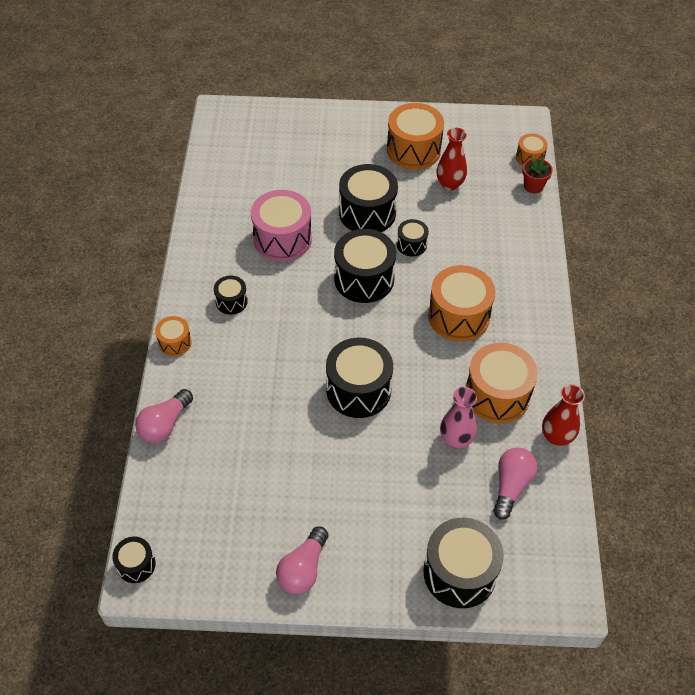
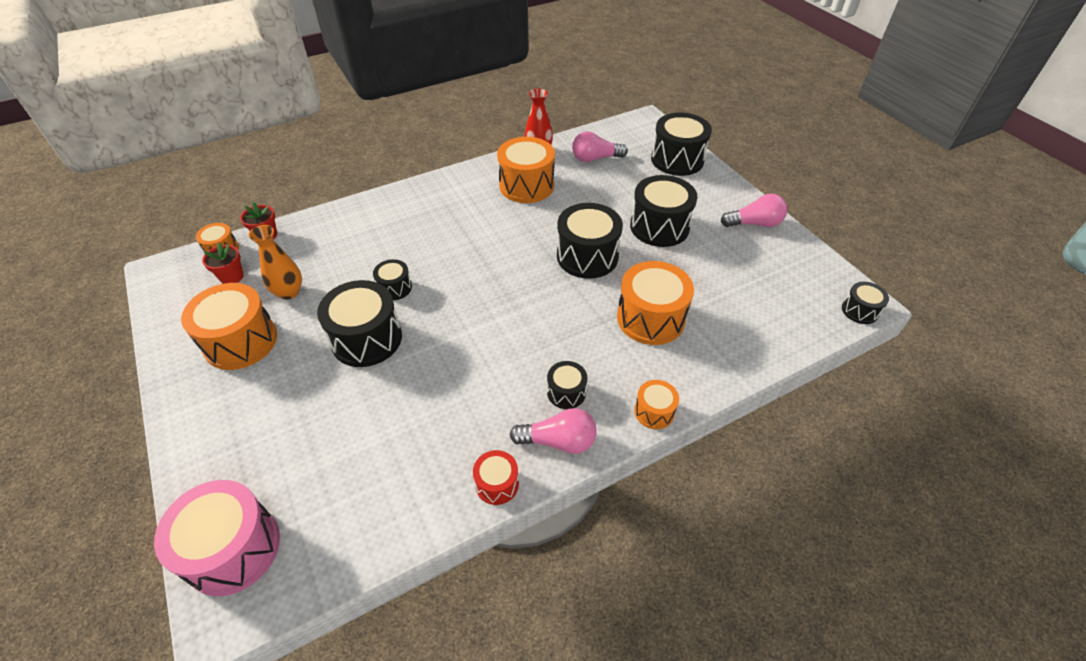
camera: 120 degrees left, 5 degrees down
(165, 424) = (740, 364): pink light bulb -> pink light bulb (558, 441)
(197, 236) = (497, 484): none -> red drum
(282, 239) = (449, 393): pink drum -> pink drum (233, 549)
(364, 279) = (462, 303): black drum -> black drum (659, 227)
(450, 184) = (289, 292): red vase -> orange vase
(456, 439) = (583, 192): pink vase -> none
(459, 316) = (464, 229): orange drum -> orange drum (650, 318)
(490, 157) = (232, 277): none -> red flower pot

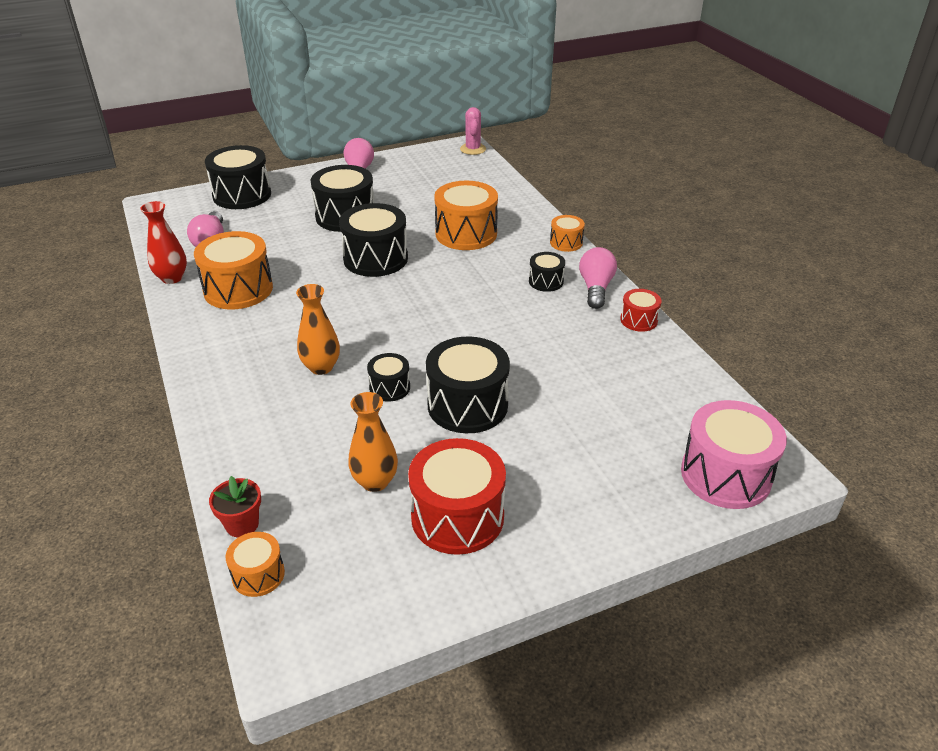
camera: 85 degrees left, 10 degrees down
(232, 277) = (327, 550): red flower pot -> none
(240, 341) = (457, 517): orange drum -> red drum
(424, 246) = (321, 367): none -> orange vase
(859, 311) = (473, 149): black drum -> pink cactus

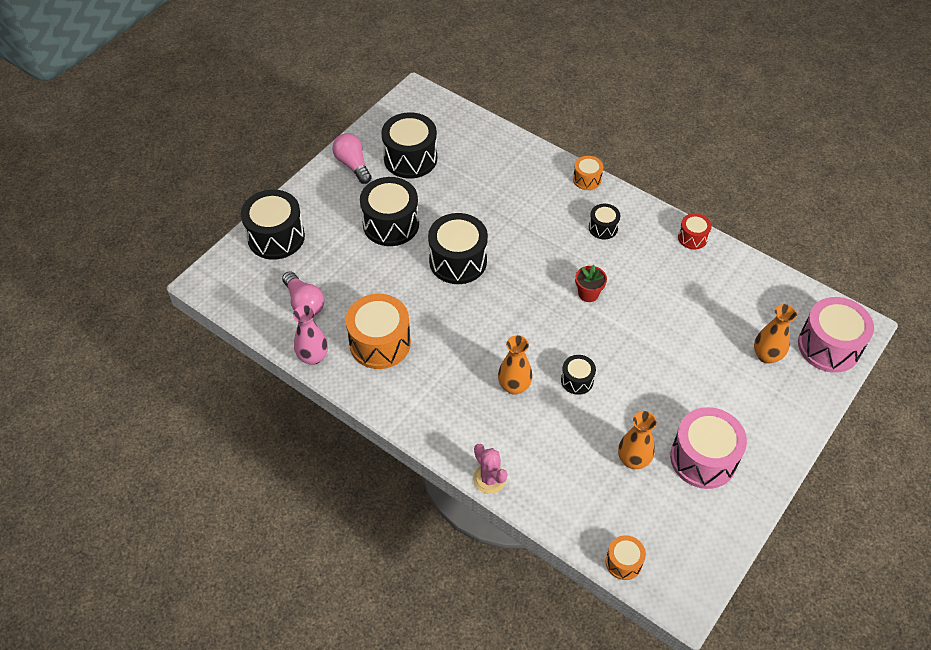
camera: 30 degrees left, 15 degrees up
(172, 278) = (313, 357): red vase -> pink vase
(242, 524) = (581, 535): red flower pot -> red flower pot (588, 294)
(457, 517) = (703, 458): red drum -> pink drum
(466, 234) = (504, 202): orange drum -> none
(467, 405) = (640, 369): black drum -> black drum (410, 158)
(473, 149) = (427, 95): pink cactus -> pink cactus (489, 479)
(596, 288) = (642, 219): pink light bulb -> none
(633, 452) = (766, 355): none -> orange vase

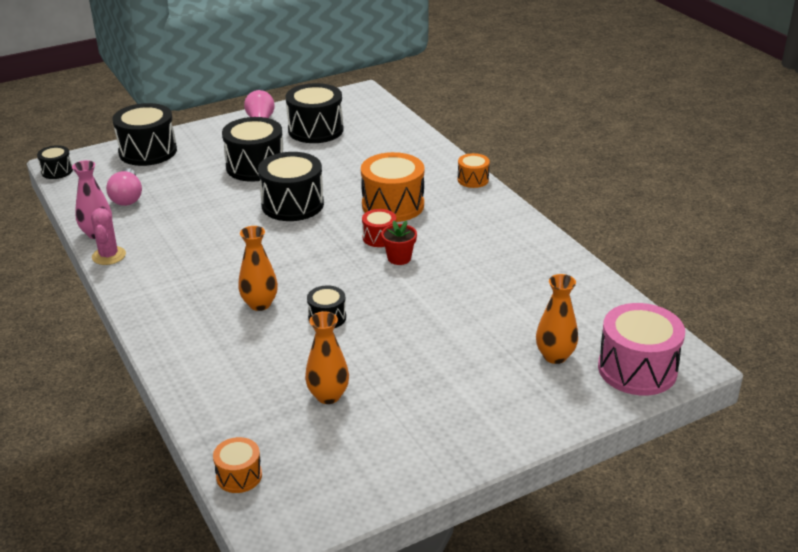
camera: 25 degrees right, 20 degrees down
(380, 343) = (165, 240): orange drum -> orange drum (393, 205)
(489, 479) = (168, 365): pink cactus -> pink cactus (109, 256)
(603, 228) = (458, 216): black drum -> black drum (57, 171)
(692, 237) = (548, 245): red drum -> red drum (379, 237)
(703, 458) = (406, 418): pink drum -> none

